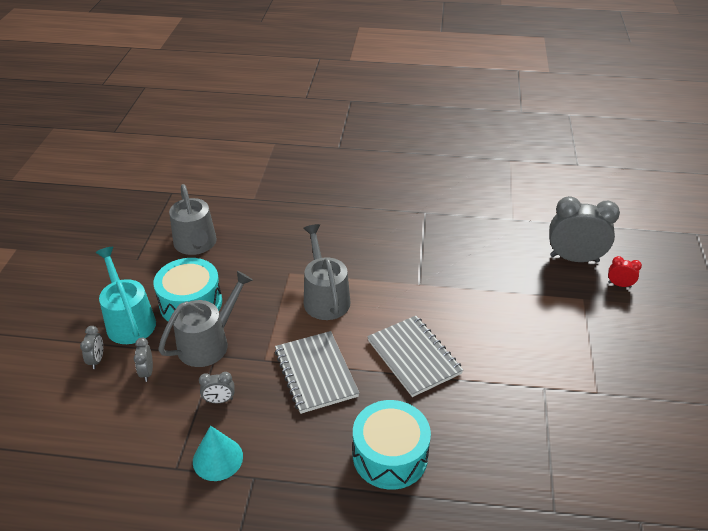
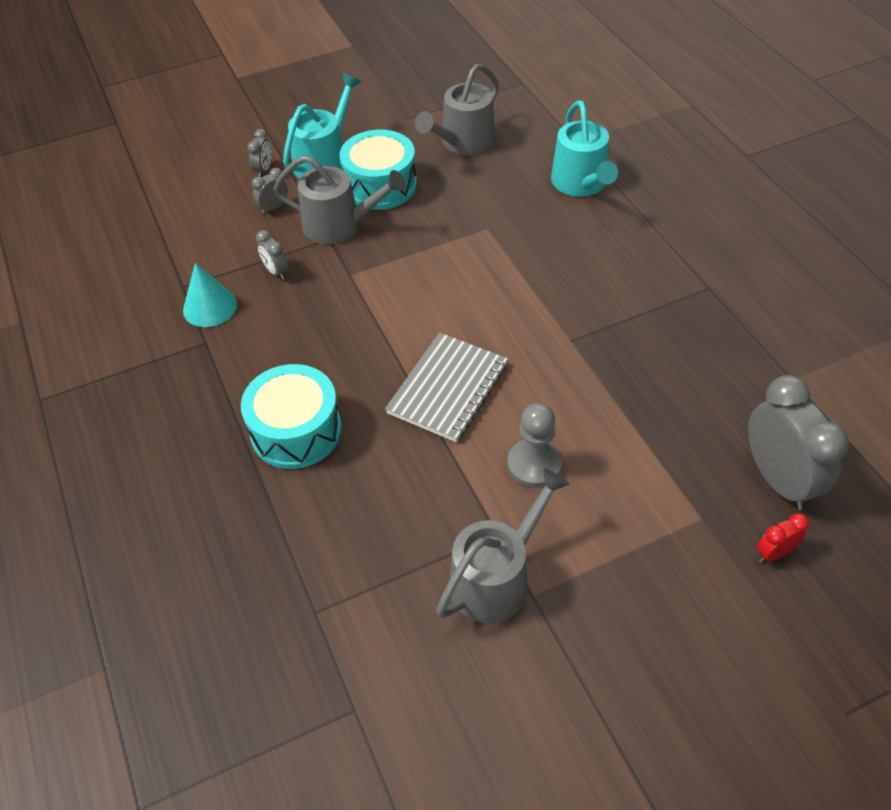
camera: 60 degrees right, 10 degrees up
(97, 360) = (264, 170): grey clock -> grey clock turned 45 degrees counterclockwise
(293, 215) = (581, 183): none -> turquoise watering can
(316, 373) = (361, 321): grey notebook -> none
(325, 298) = (474, 274): grey watering can -> grey watering can (496, 578)
(503, 346) = (534, 464): none -> grey pawn
(619, 284) = (773, 553): red clock -> red clock turned 105 degrees counterclockwise

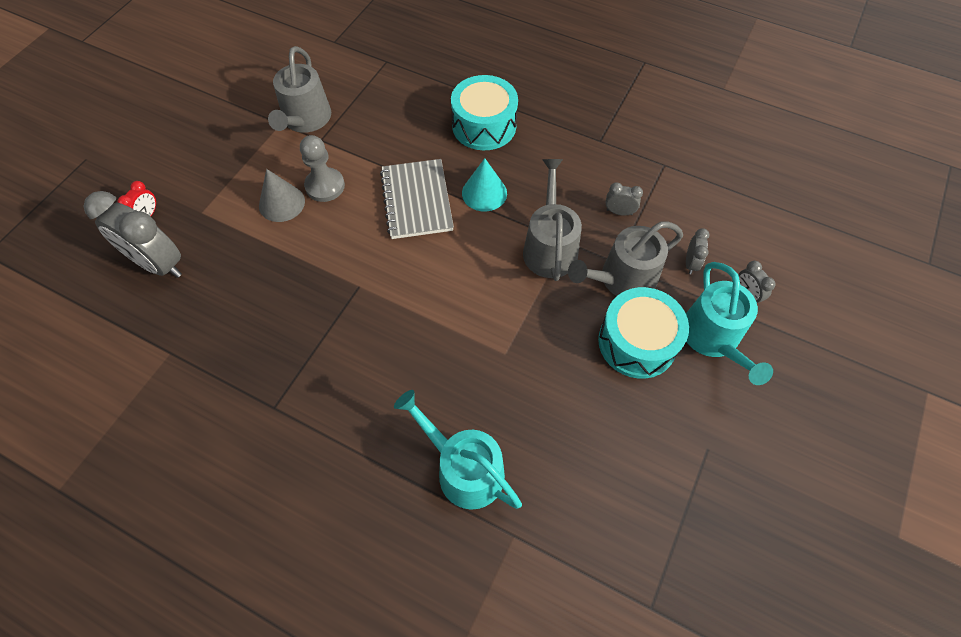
camera: 140 degrees right, 10 degrees up
(210, 307) = (628, 162): turquoise cone -> turquoise cone (484, 193)
(463, 142) = (620, 451): grey watering can -> grey watering can (549, 247)
(597, 472) = (281, 203): none -> grey cone

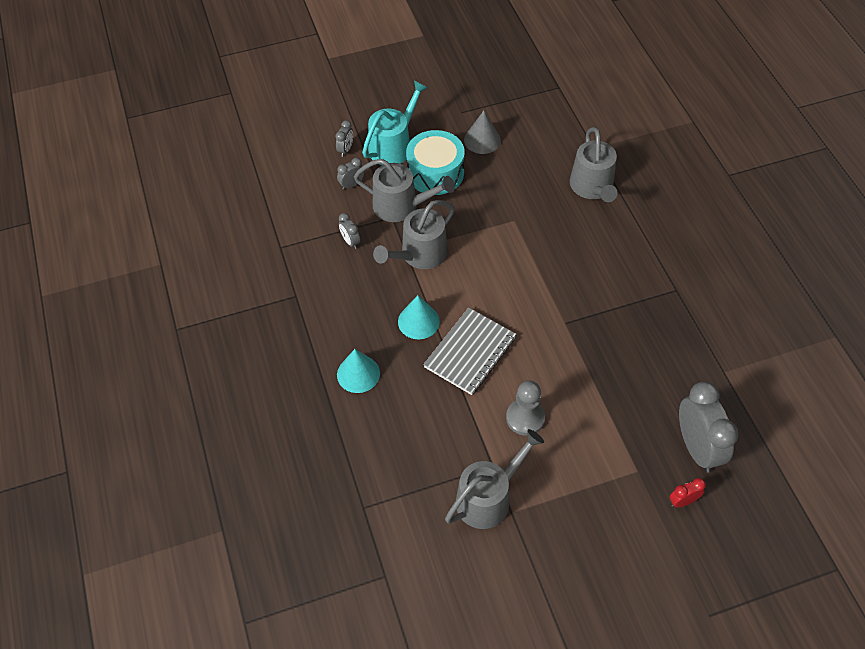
camera: 135 degrees left, 5 degrees down
(281, 203) = (569, 429): grey cone -> grey cone (482, 140)
(464, 469) = (592, 187): turquoise watering can -> grey watering can
(484, 126) = (358, 374): turquoise drum -> turquoise cone

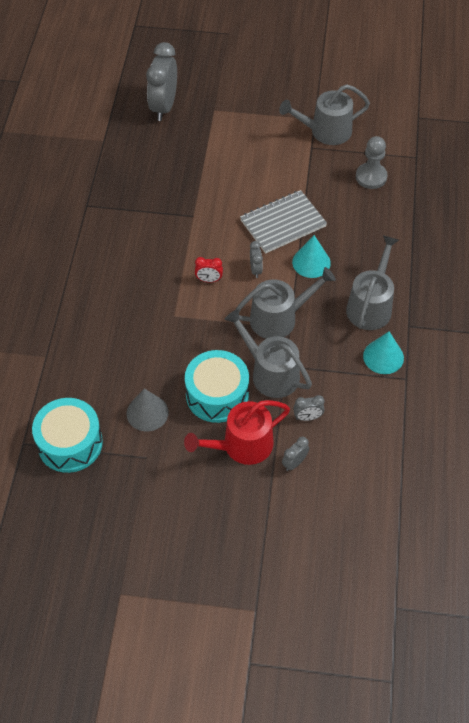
camera: 155 degrees left, 0 degrees up
(350, 241) = (336, 356): grey clock -> grey clock (255, 270)
(358, 374) = (381, 242): turquoise cone -> turquoise cone (383, 357)
(393, 146) = (242, 445): turquoise watering can -> red watering can
(524, 99) = (70, 443): none -> turquoise drum
(525, 418) = (269, 166): grey pawn -> grey pawn (371, 177)
(592, 187) = (80, 317): grey watering can -> grey watering can (370, 306)
(682, 501) = (198, 85): red clock -> red clock (209, 280)

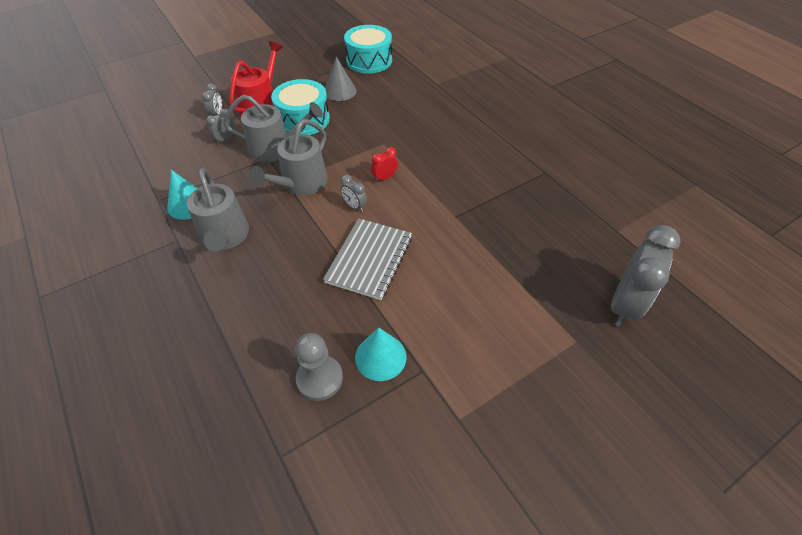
camera: 140 degrees right, 5 degrees down
(163, 107) = (624, 305): grey clock -> grey clock turned 60 degrees clockwise
(311, 262) = (310, 241): turquoise cone -> turquoise cone (380, 357)
(326, 131) = (427, 409): grey watering can -> none

